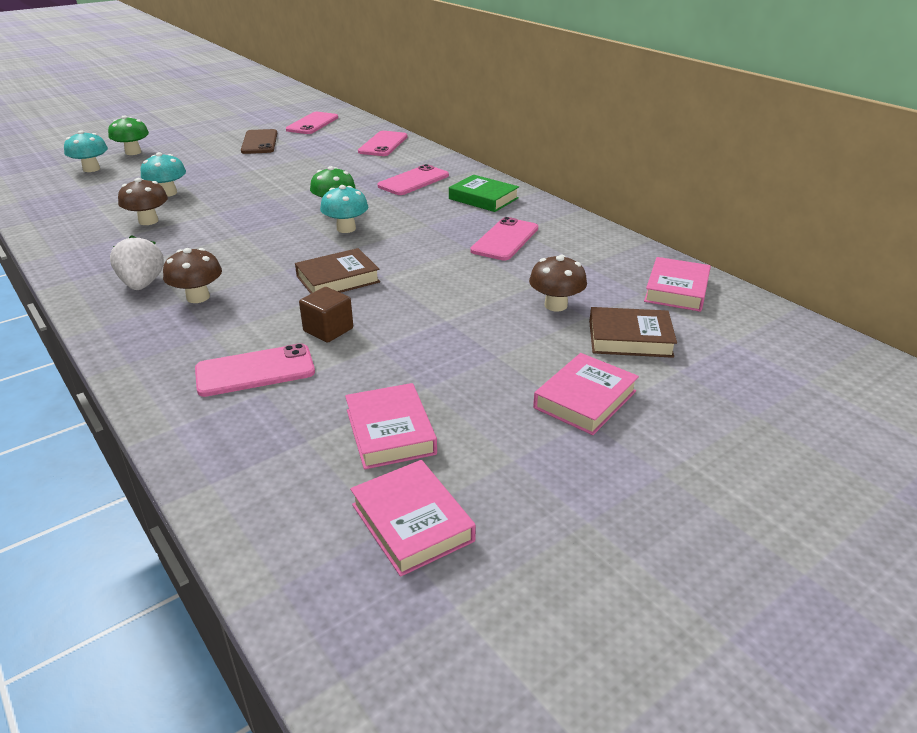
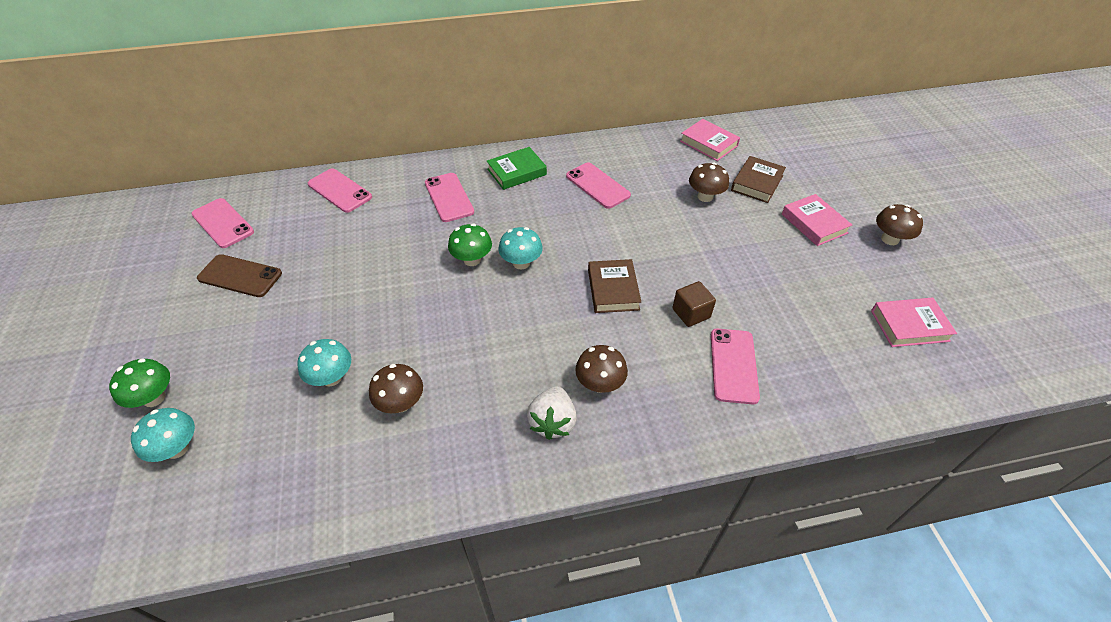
camera: 65 degrees left, 15 degrees up
(142, 284) = (552, 422): white strawberry -> white strawberry turned 90 degrees counterclockwise
(390, 432) = (825, 313): pink book -> none
(620, 483) = (890, 239): none -> brown mushroom

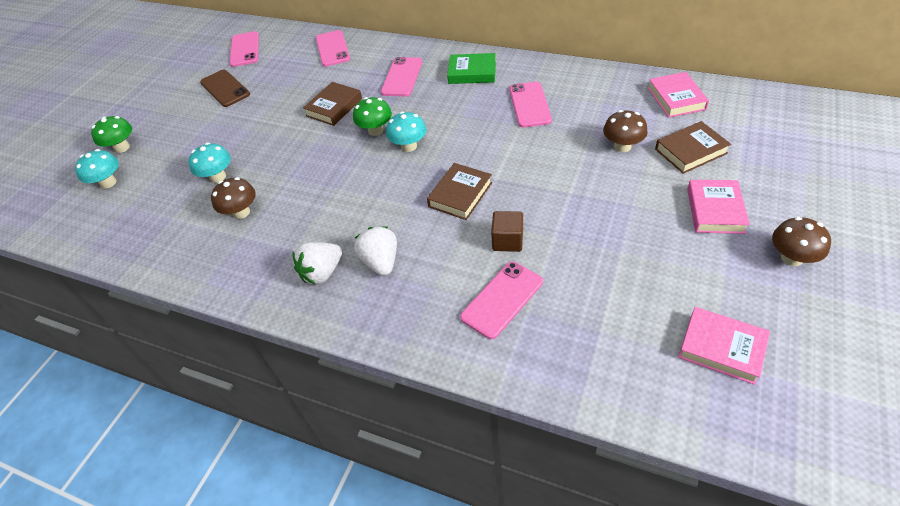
camera: 40 degrees right, 0 degrees up
(402, 252) = (334, 107): none -> brown book
(600, 384) = (381, 262): brown mushroom -> white strawberry

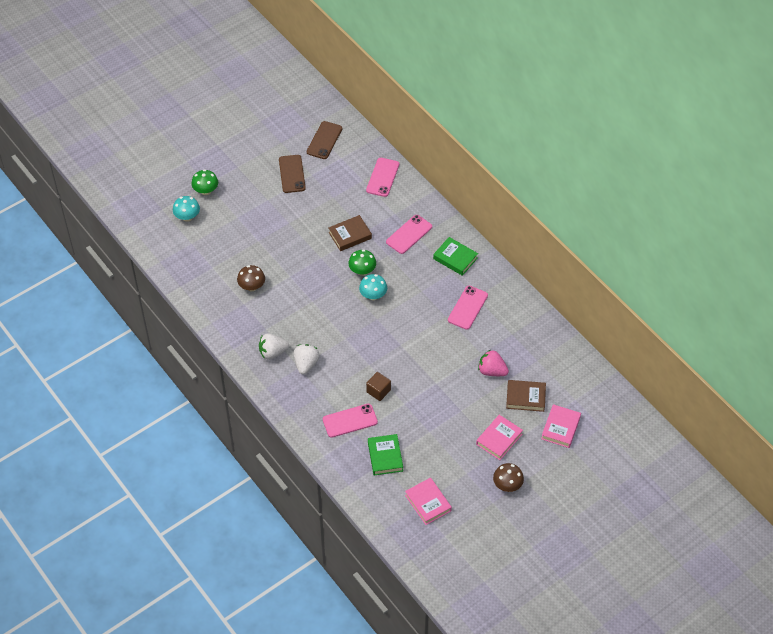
camera: 25 degrees right, 5 degrees up
(218, 177) = (251, 251): turquoise mushroom -> none
(244, 49) = (324, 140): pink phone -> brown phone
(460, 195) = (376, 348): brown book -> none
(596, 319) = (385, 456): none -> green book
(622, 146) = (492, 371): brown mushroom -> pink strawberry
(676, 99) = (557, 357): pink book -> pink book (560, 428)

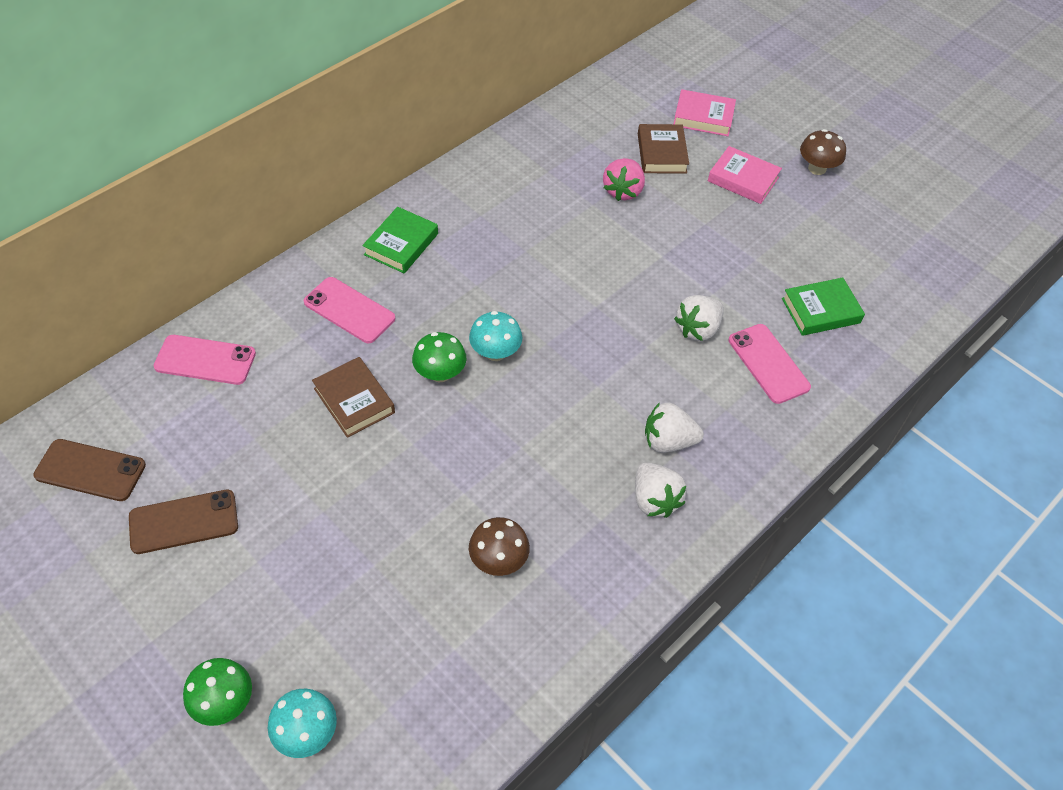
camera: 100 degrees left, 0 degrees up
(378, 391) = (698, 329): brown cube -> white strawberry
(428, 503) = (882, 253): pink book -> none
(468, 308) = (504, 224): pink phone -> none

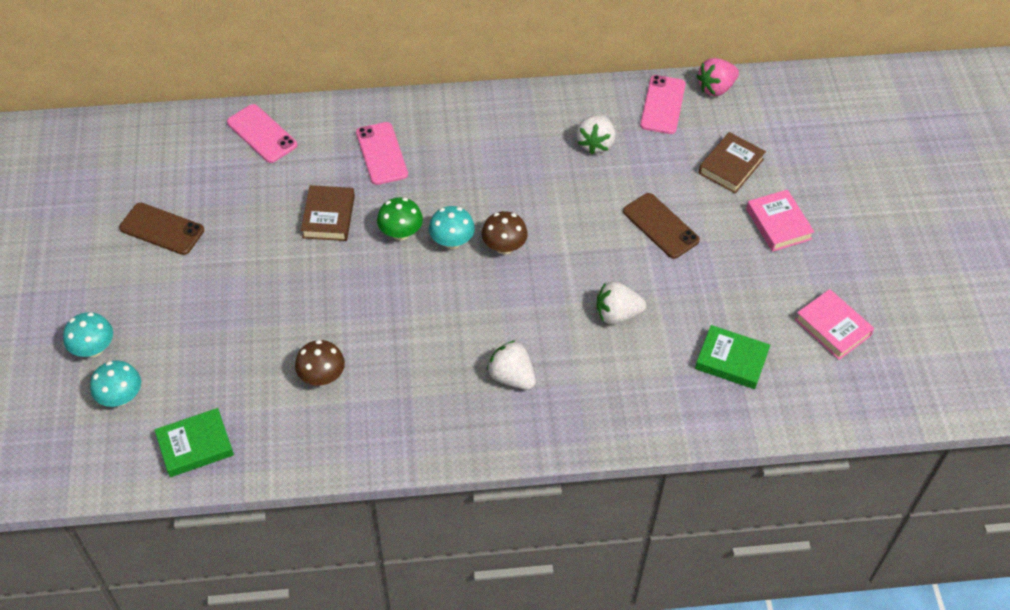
camera: 40 degrees right, 0 degrees up
(90, 470) = (138, 164): brown phone -> brown phone (660, 226)
(224, 702) = (93, 348): green mushroom -> turquoise mushroom
(401, 244) = (460, 126): green book -> green book (195, 445)
(623, 191) = (667, 179): pink strawberry -> pink strawberry (716, 88)
(654, 500) = (461, 408): white strawberry -> white strawberry (595, 143)
(703, 117) = (799, 156): pink book -> pink book (832, 327)
(768, 363) = (645, 372): pink phone -> pink phone (663, 105)
(817, 168) = (855, 251): brown mushroom -> brown mushroom (504, 247)

